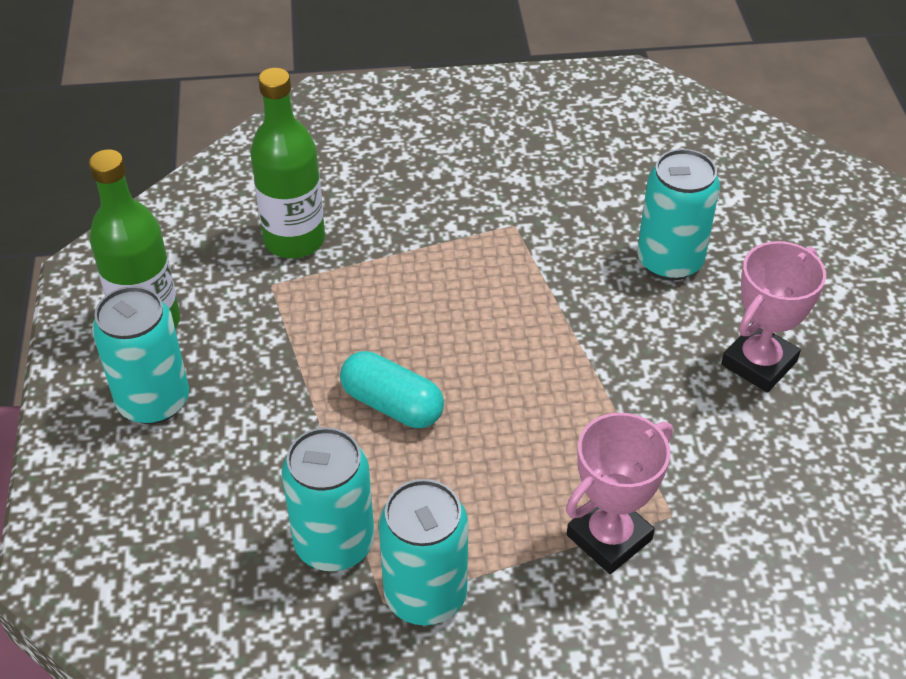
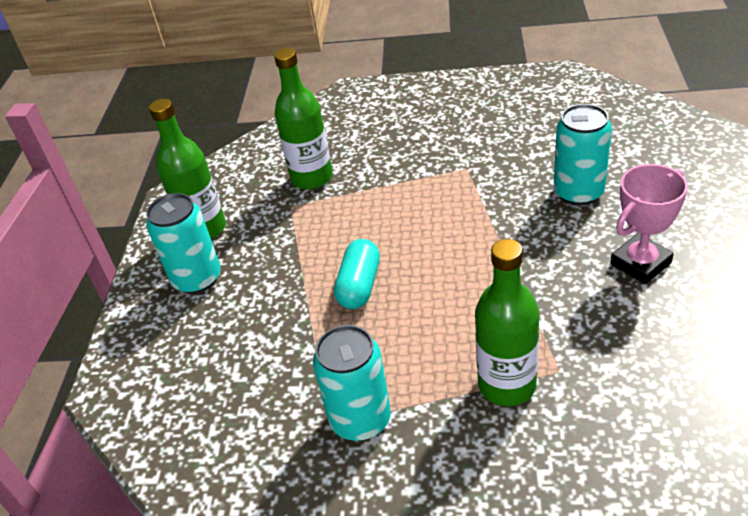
camera: 15 degrees right, 5 degrees down
(334, 543) = (301, 379): turquoise can -> none
(392, 404) = (359, 285): turquoise capsule -> turquoise capsule turned 60 degrees clockwise
(609, 537) = (507, 385): pink trophy -> green bottle

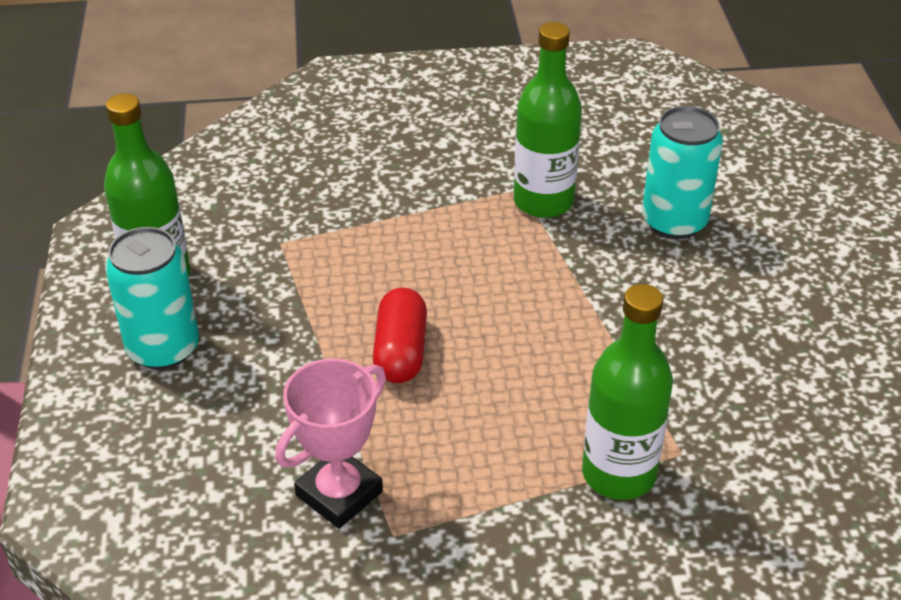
camera: 15 degrees left, 0 degrees up
(312, 178) = (303, 203): green bottle -> green bottle (543, 201)
(359, 285) = (401, 351): turquoise capsule -> red capsule
(360, 419) = (435, 527): turquoise can -> none
(640, 263) = (764, 314): pink trophy -> pink trophy (339, 494)

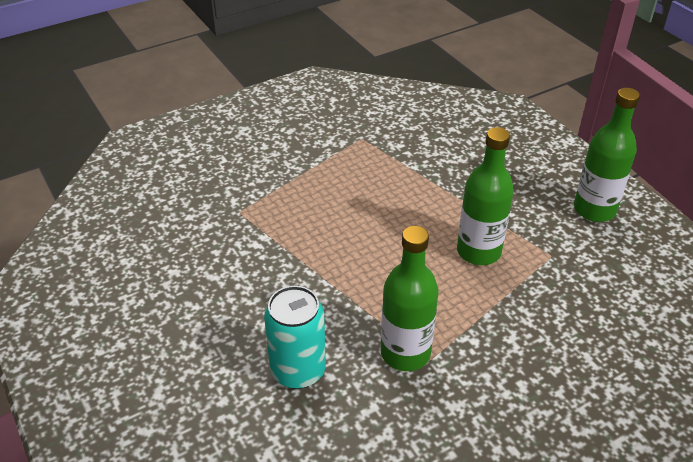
camera: 155 degrees right, 0 degrees up
(163, 348) = (545, 176): turquoise can -> none
(339, 494) = (398, 144): pink trophy -> none
(401, 351) = (421, 214): red capsule -> none
(618, 474) = (268, 192): green bottle -> green bottle (478, 251)

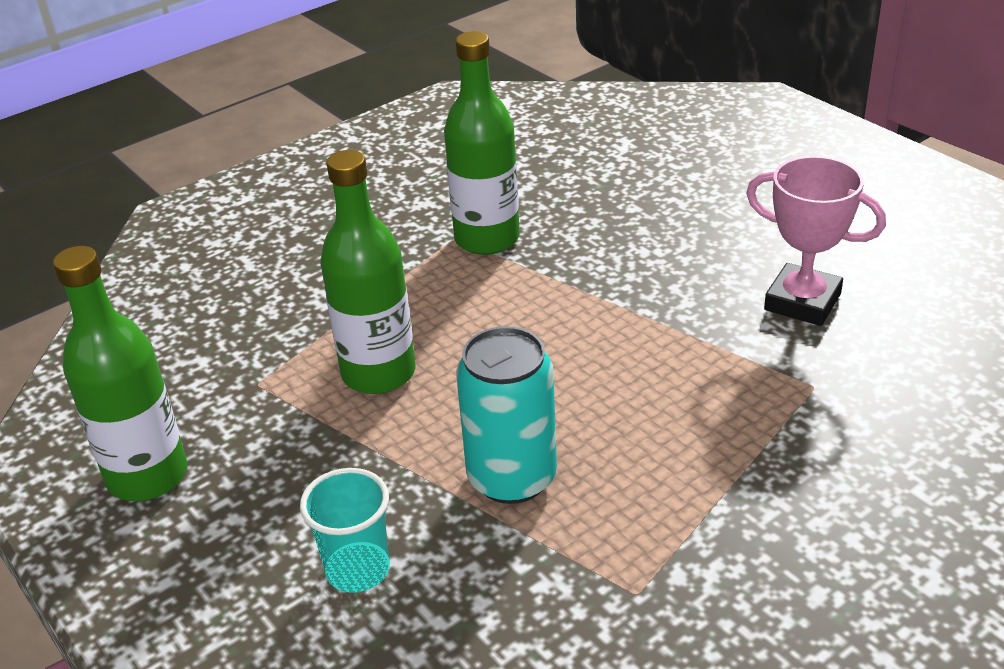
camera: 175 degrees right, 5 degrees down
(213, 264) = (802, 302): none -> pink trophy
(298, 370) = (618, 208): turquoise can -> turquoise can (512, 477)
(478, 158) = (358, 570): none -> turquoise cup

